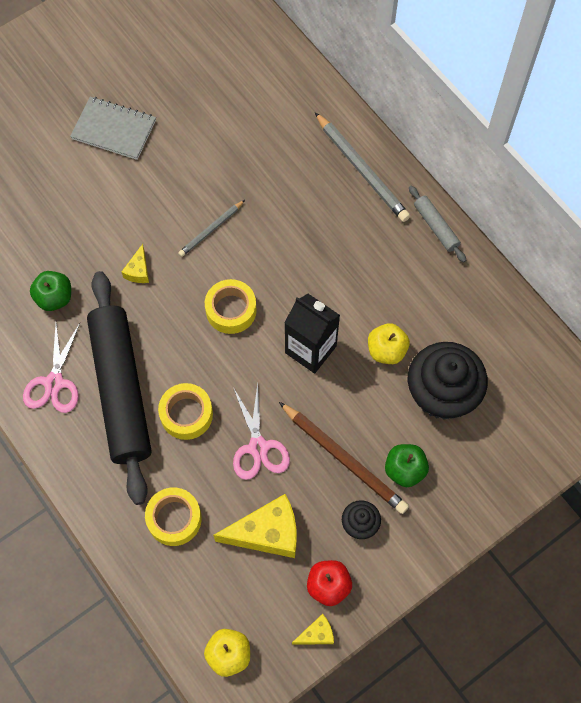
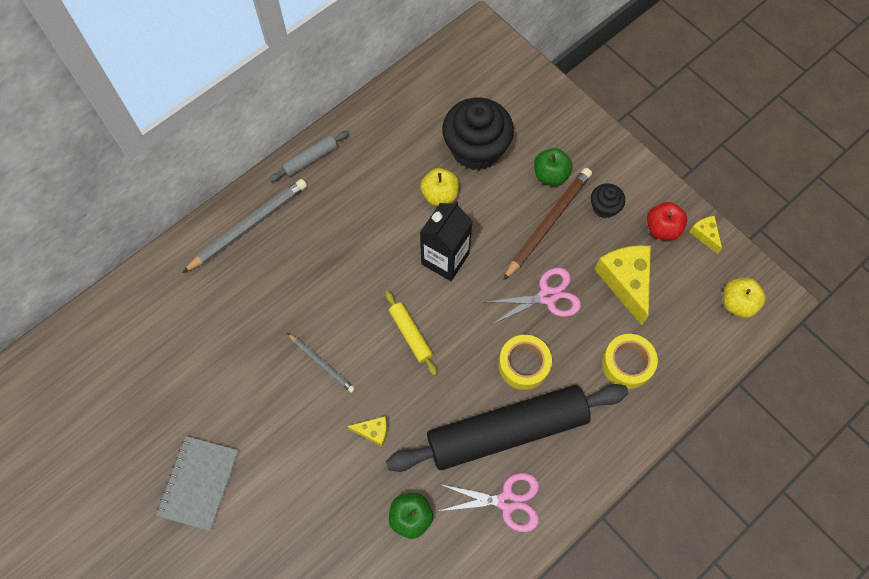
camera: 95 degrees left, 0 degrees up
(231, 310) = (410, 335): yellow tape -> yellow rolling pin

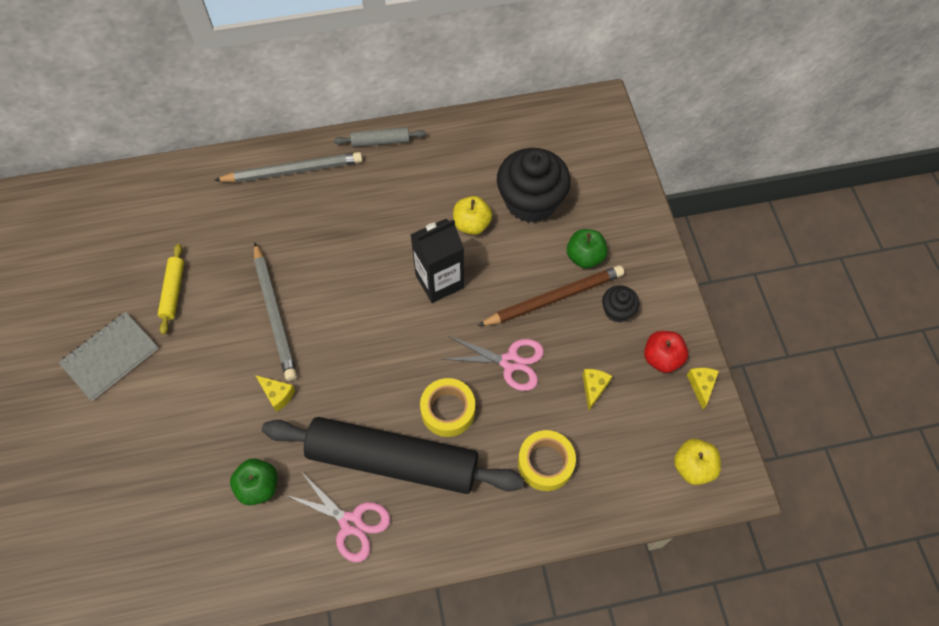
camera: 30 degrees right, 5 degrees down
(321, 363) = (274, 313): grey pencil -> grey pencil, size x1.75
(410, 335) = (365, 330): yellow rolling pin -> yellow rolling pin (173, 291)
(625, 281) = (593, 388): yellow cheese -> yellow cheese, size x0.50

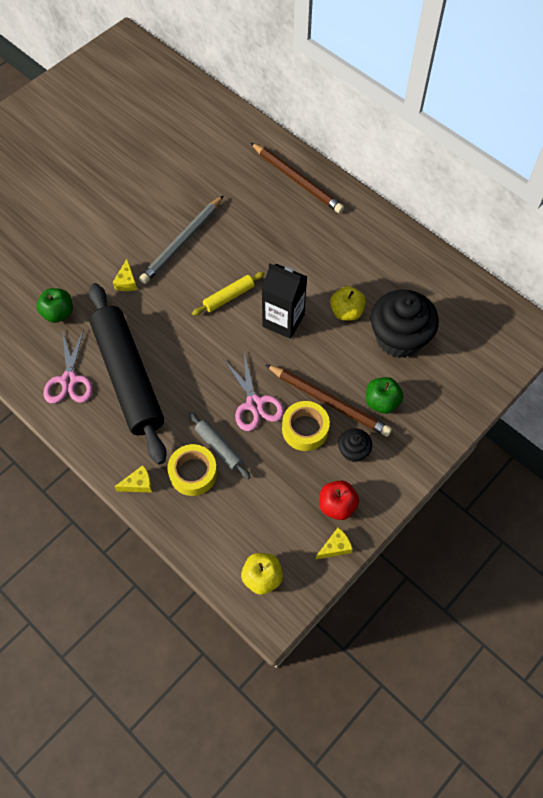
camera: 55 degrees right, 0 degrees up
(110, 356) = (87, 178): grey notebook -> none
(173, 291) = (155, 178): yellow rolling pin -> yellow rolling pin (229, 297)
(293, 171) = (297, 180): grey pencil -> brown pencil
(380, 141) = (366, 214): grey rolling pin -> grey rolling pin (219, 447)
(448, 410) = (188, 387): yellow tape -> yellow tape (305, 429)
(593, 388) = (276, 471): yellow cheese -> yellow cheese (138, 484)

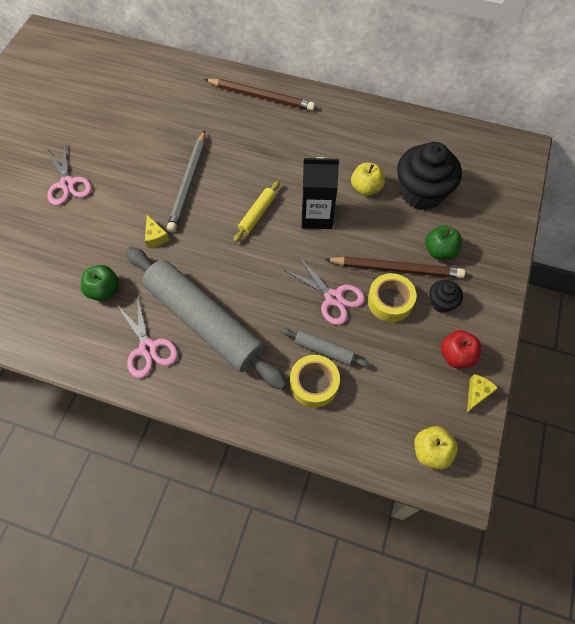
camera: 25 degrees left, 0 degrees up
(75, 201) = (67, 184): none -> pink scissors
(128, 377) = (204, 322): black rolling pin -> grey rolling pin
(138, 484) = (269, 417): yellow cheese -> none

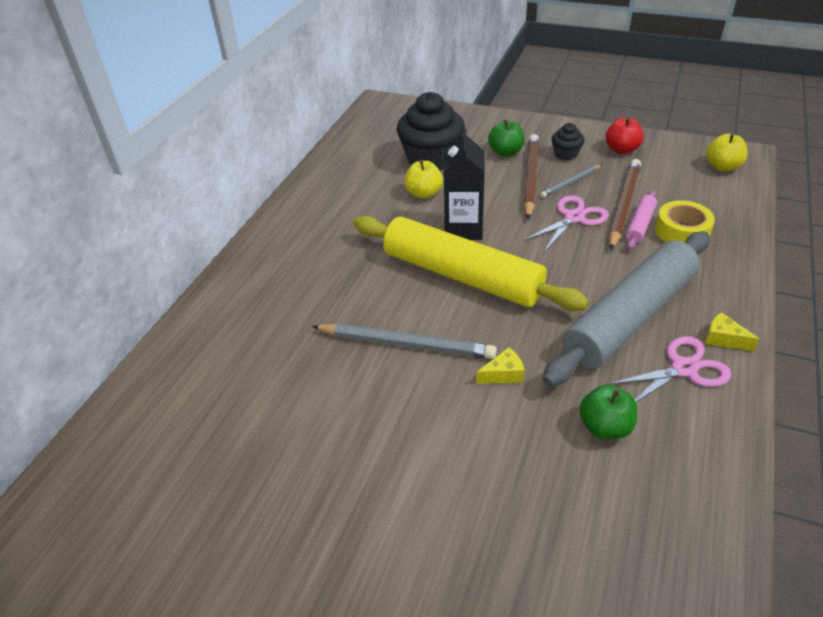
camera: 85 degrees left, 20 degrees down
(67, 184) = (397, 505): pink scissors -> none
(257, 214) = (461, 276): yellow rolling pin -> yellow rolling pin, size x2.38
(261, 97) = (255, 276): brown pencil -> brown pencil (624, 205)
(324, 350) = (640, 225): grey rolling pin -> pink rolling pin
(390, 301) = (570, 183): yellow tape -> grey pencil
(477, 393) = (656, 142): yellow cheese -> yellow cheese (723, 339)

